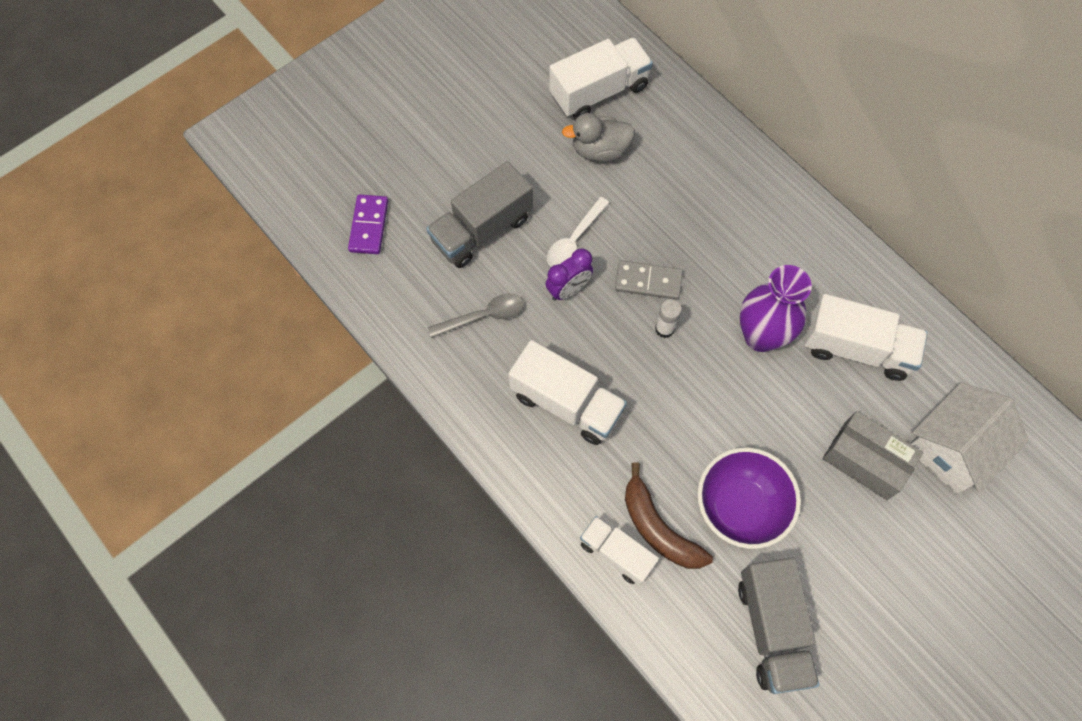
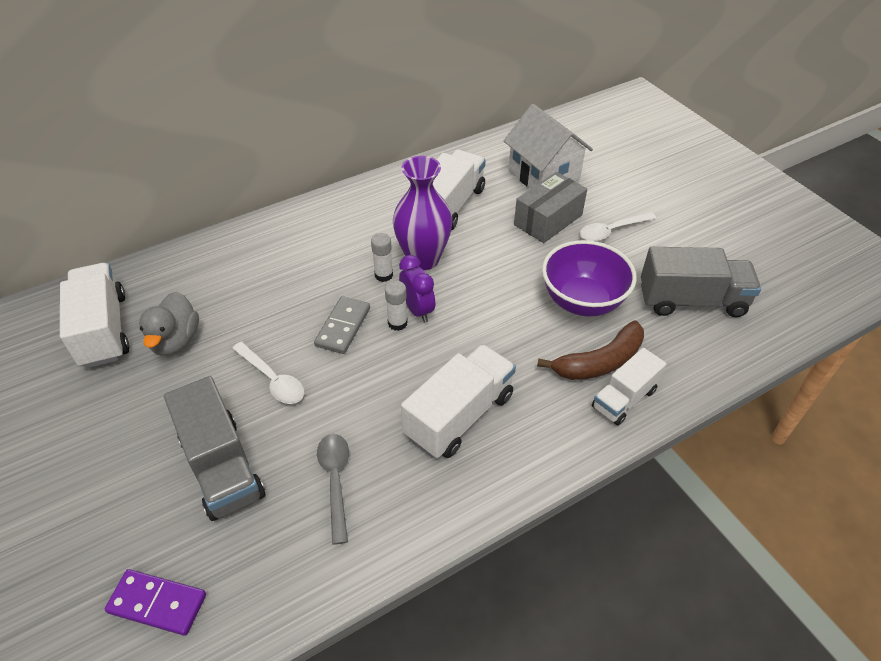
camera: 80 degrees left, 20 degrees down
(568, 289) = (329, 393): purple clock -> purple clock (417, 310)
(726, 302) = (383, 275): none -> white glue stick
(867, 536) = (611, 231): none -> white spoon

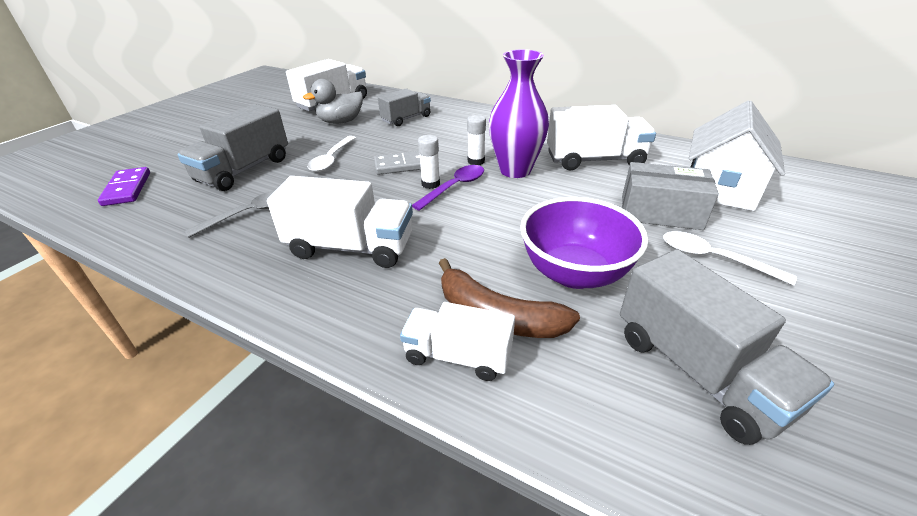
camera: 60 degrees right, 10 degrees down
(232, 283) = (406, 119): none -> grey truck
(417, 310) = (454, 187): purple clock -> purple spoon

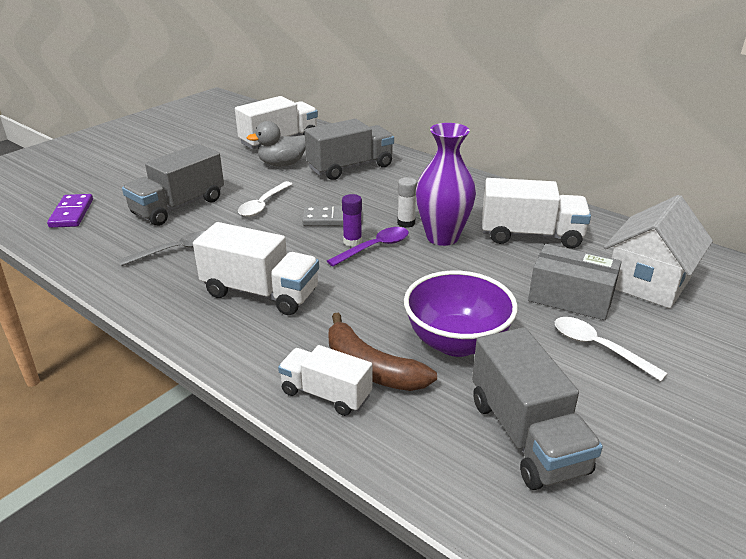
camera: 10 degrees right, 5 degrees down
(406, 119) = (350, 167): grey truck -> grey truck, size x1.56
(430, 184) = (352, 241): white glue stick -> purple glue stick

